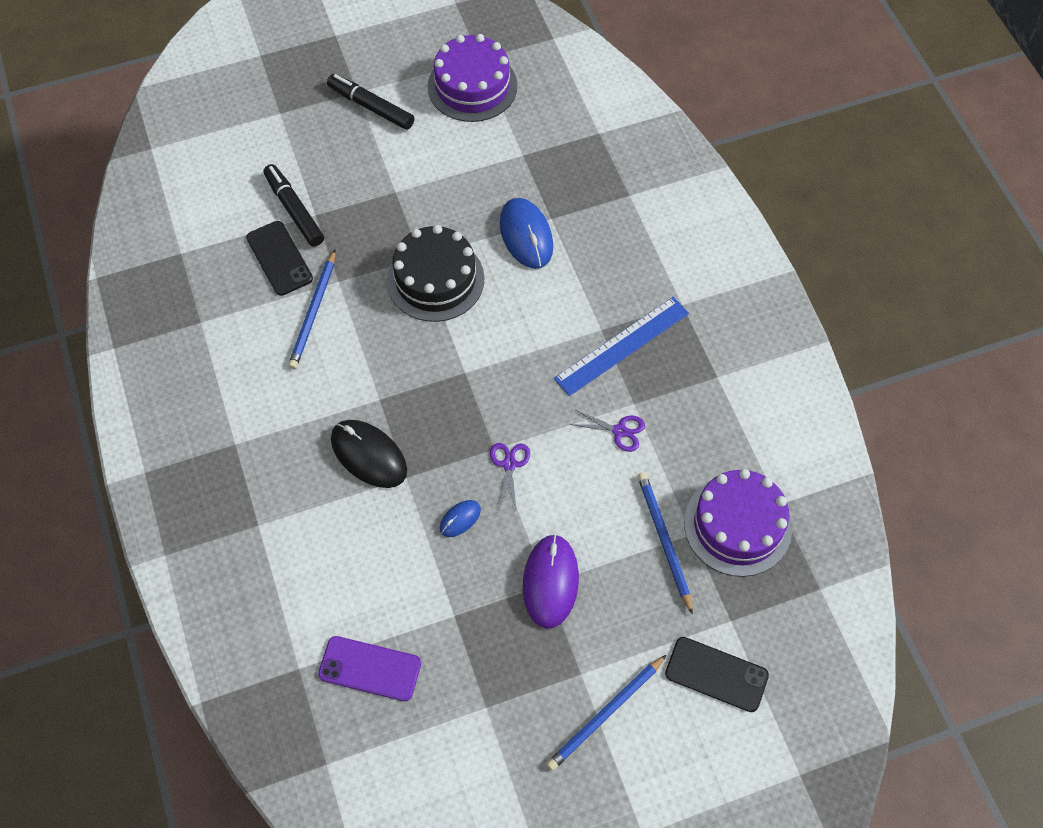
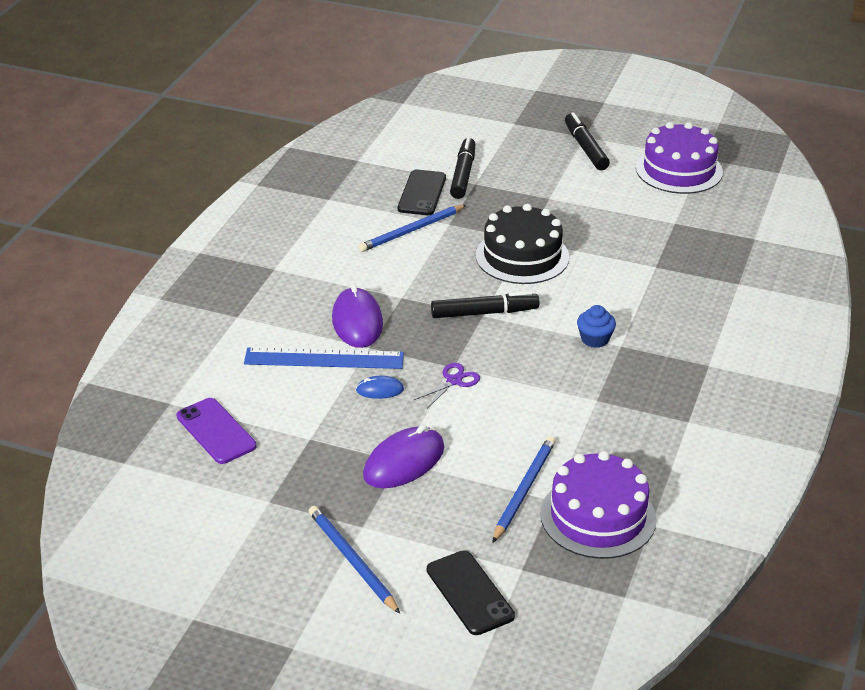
camera: 40 degrees right, 25 degrees down
(369, 455) = (357, 321): black mouse -> purple mouse
(464, 369) = (484, 313): none -> black marker
(526, 235) = (623, 266): blue mouse -> none
(576, 336) = (595, 339): none -> blue cupcake
(605, 714) = (352, 560): blue pencil -> blue pencil turned 60 degrees clockwise
(619, 431) = (565, 409): purple scissors -> none
(622, 346) = (627, 363): blue ruler -> blue ruler (324, 359)

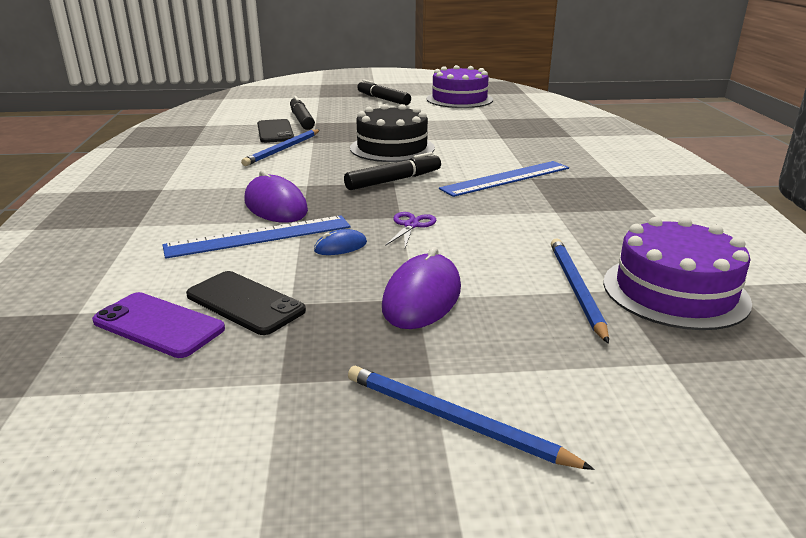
camera: 25 degrees left, 10 degrees down
(469, 593) = (643, 410): black phone -> black phone (245, 303)
(595, 339) = (506, 178): blue cupcake -> blue ruler

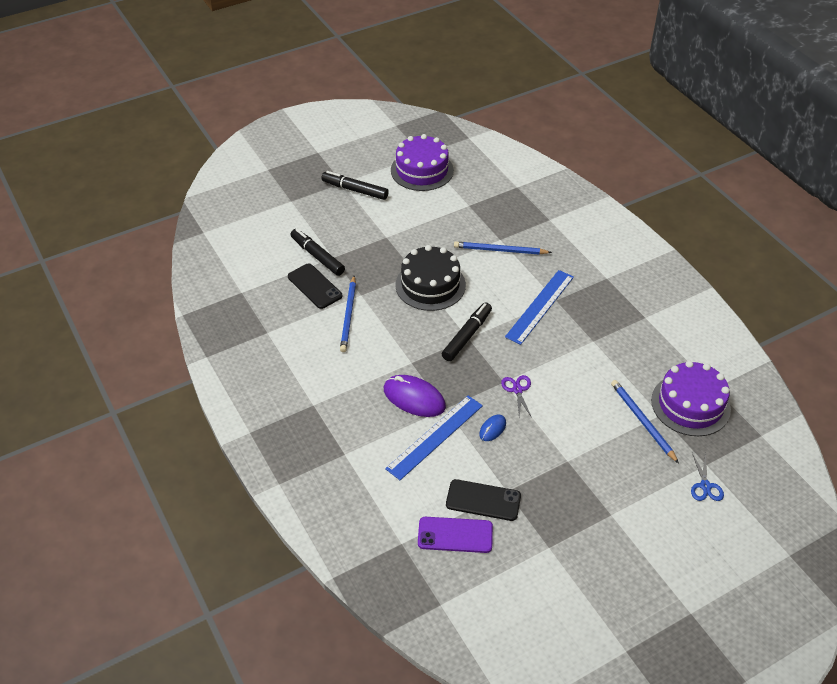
camera: 25 degrees left, 20 degrees up
(422, 297) = (570, 459): purple mouse -> none
(454, 420) = (637, 538): blue pencil -> blue pencil (500, 250)
(648, 389) = (705, 486): none -> blue scissors

